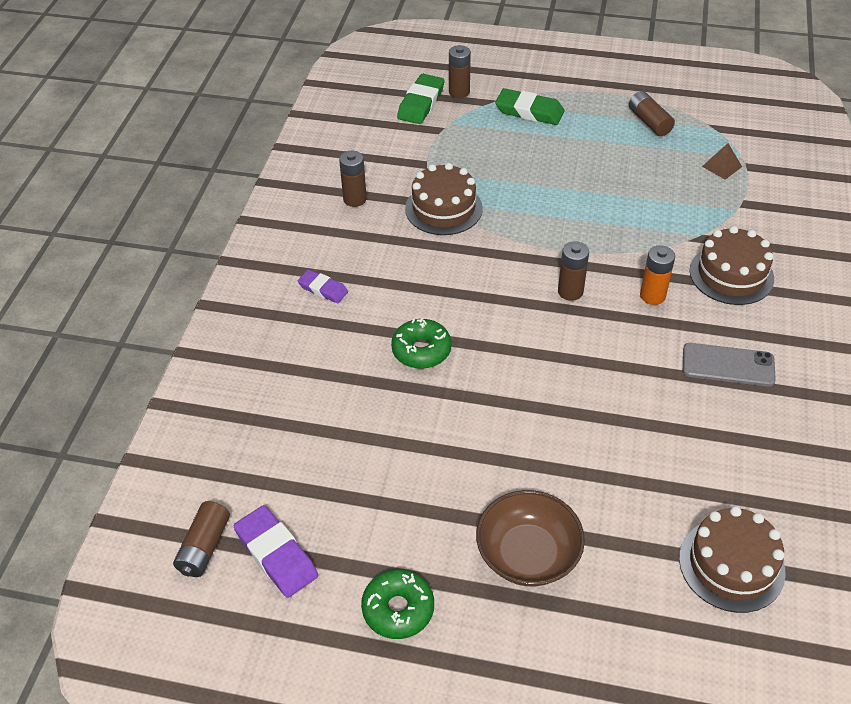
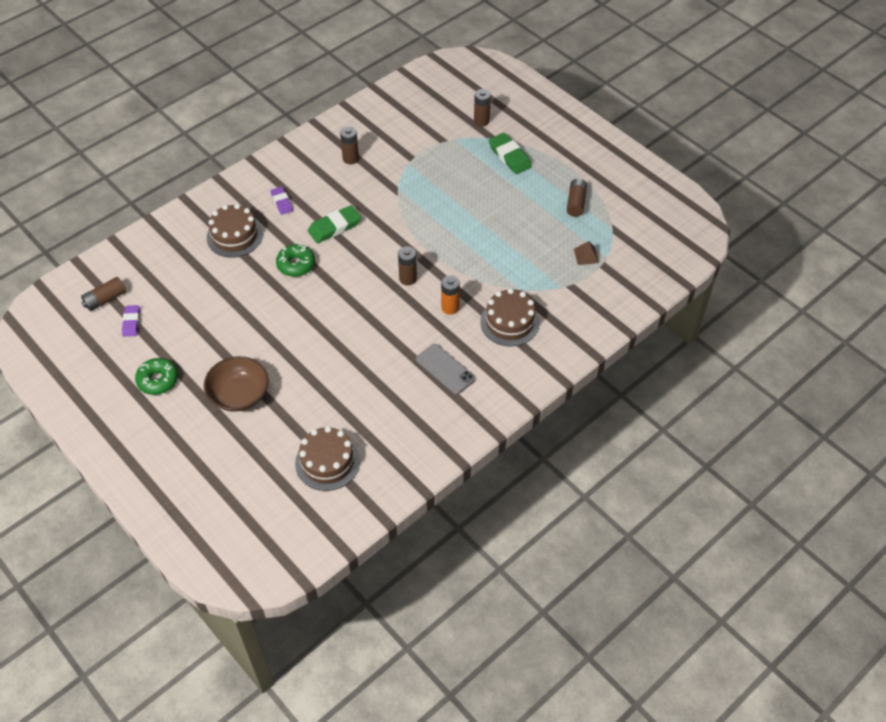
camera: 35 degrees right, 5 degrees up
(276, 554) = (131, 322): purple eraser -> purple eraser, size x0.63
(421, 103) = (451, 117): green eraser -> green eraser (334, 227)
(443, 208) = (392, 191): brown cake -> brown cake (234, 236)

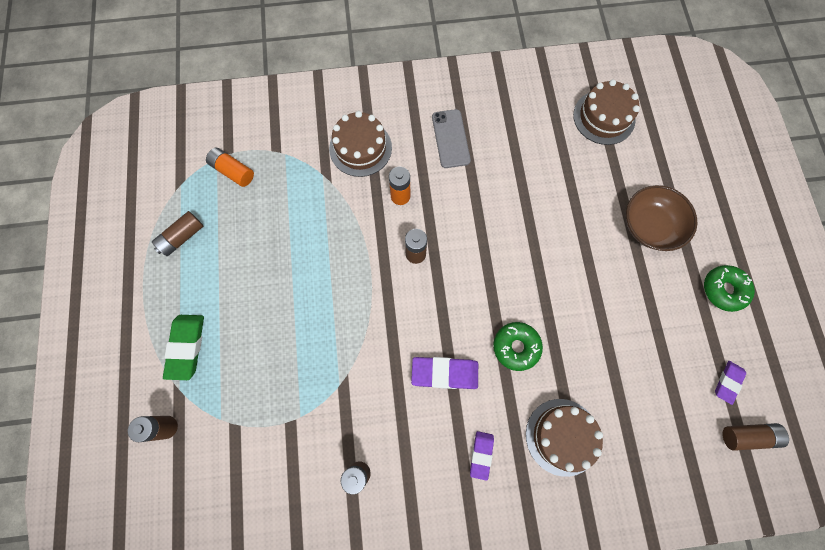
camera: 145 degrees left, 20 degrees up
(334, 227) = (444, 373): green eraser -> purple eraser
(586, 256) = (233, 171): brown pyramid -> orange battery

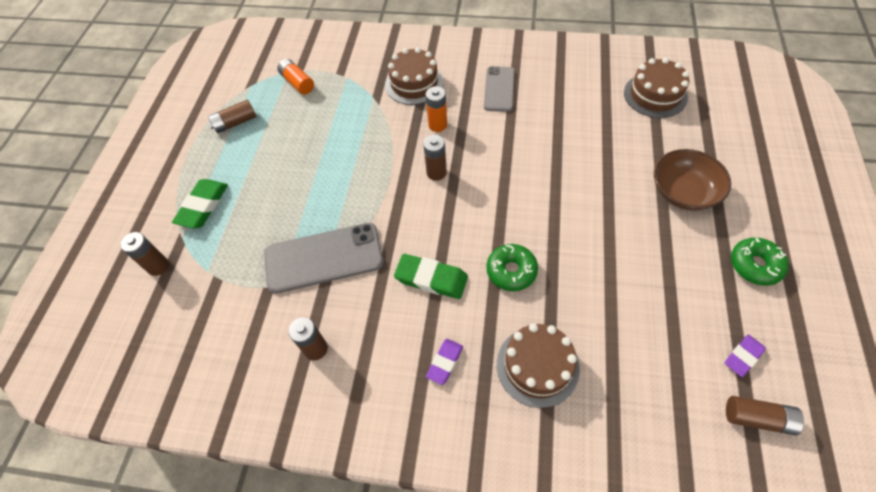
camera: 20 degrees right, 15 degrees down
(334, 376) = (324, 258): none -> grey phone
(444, 373) = (431, 278): purple eraser -> green eraser

